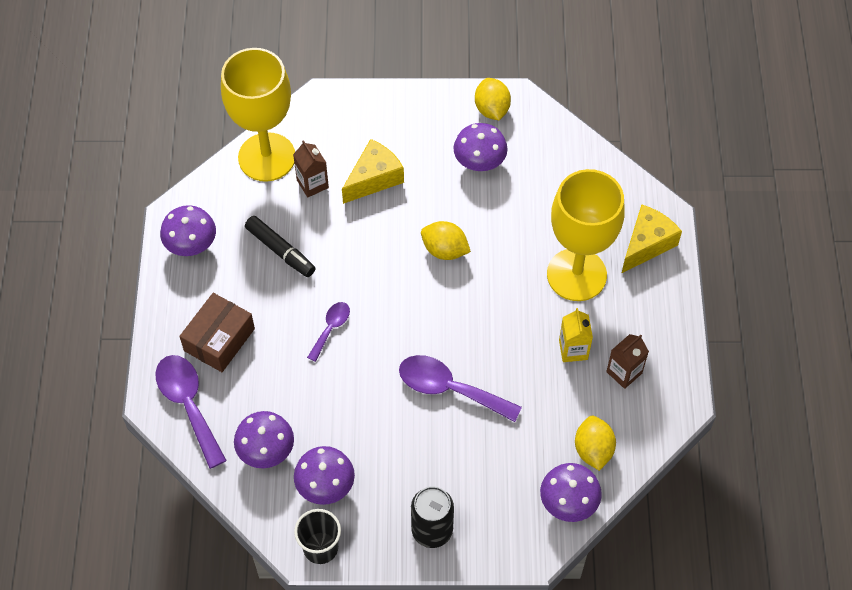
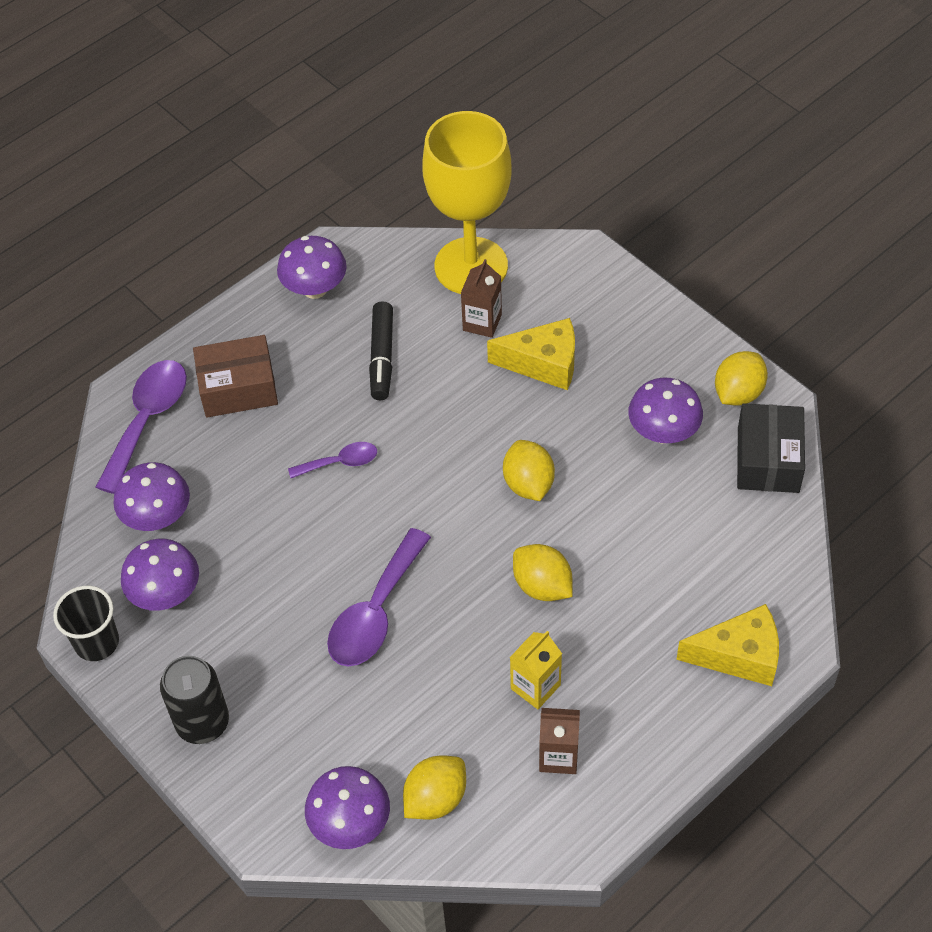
camera: 50 degrees right, 5 degrees down
(449, 389) = (375, 612): purple spoon -> purple spoon turned 135 degrees counterclockwise
(515, 296) = (542, 586): none -> yellow lemon
(546, 132) = (768, 460): none -> black box
(576, 275) = (628, 620): yellow goblet -> none

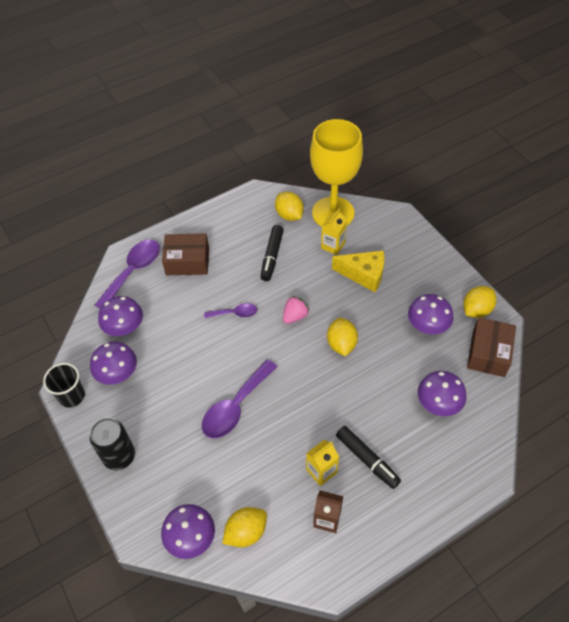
camera: 10 degrees right, 0 degrees up
(315, 289) = (243, 212): purple mushroom -> purple mushroom (438, 404)
(442, 451) = (295, 316): none -> pink strawberry
(482, 322) = (333, 245): brown carton -> yellow carton
(542, 586) = (338, 408): yellow lemon -> yellow lemon (289, 215)
(604, 657) = (367, 459): none -> black marker
(739, 655) = (451, 474): yellow cheese -> none
(768, 460) = (488, 353): black box -> brown box

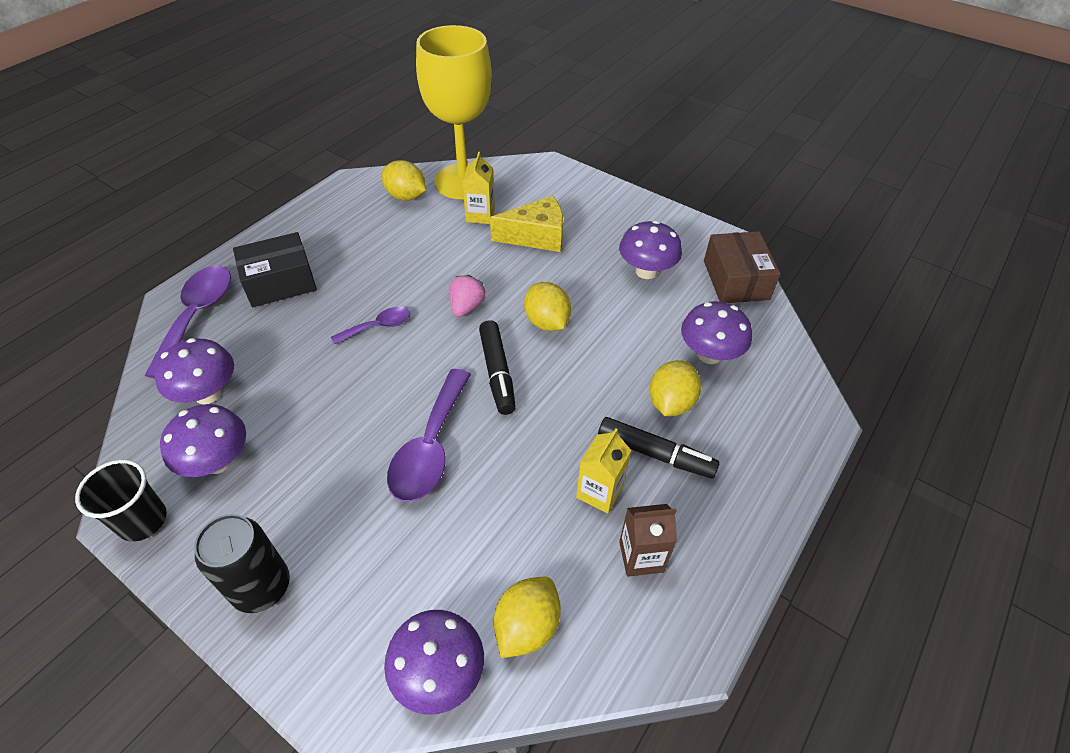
camera: 25 degrees left, 5 degrees down
(187, 261) = (280, 282): brown box -> black box
(272, 256) = (403, 246): black marker -> black marker (497, 372)
(476, 310) = (694, 238): yellow lemon -> yellow lemon (670, 403)

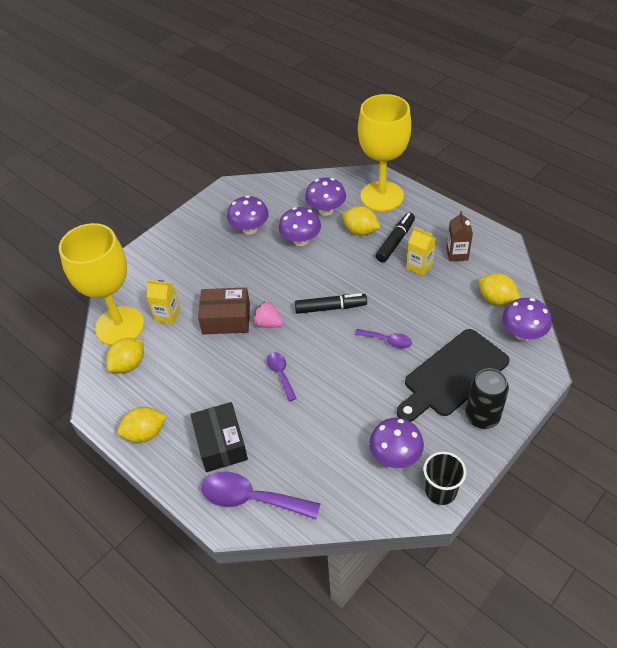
camera: 80 degrees left, 0 degrees up
(208, 393) = (335, 474): purple mushroom -> purple mushroom (300, 240)
(352, 542) = (453, 375): none -> black cutting board
(430, 447) = (387, 341): purple spoon -> purple spoon, size x0.56
(536, 236) = (201, 283): yellow cheese -> none
(547, 322) = (289, 281): yellow lemon -> yellow lemon (145, 433)
(735, 280) = (265, 189): brown box -> brown box (226, 319)
(767, 430) = (382, 196): none -> yellow goblet

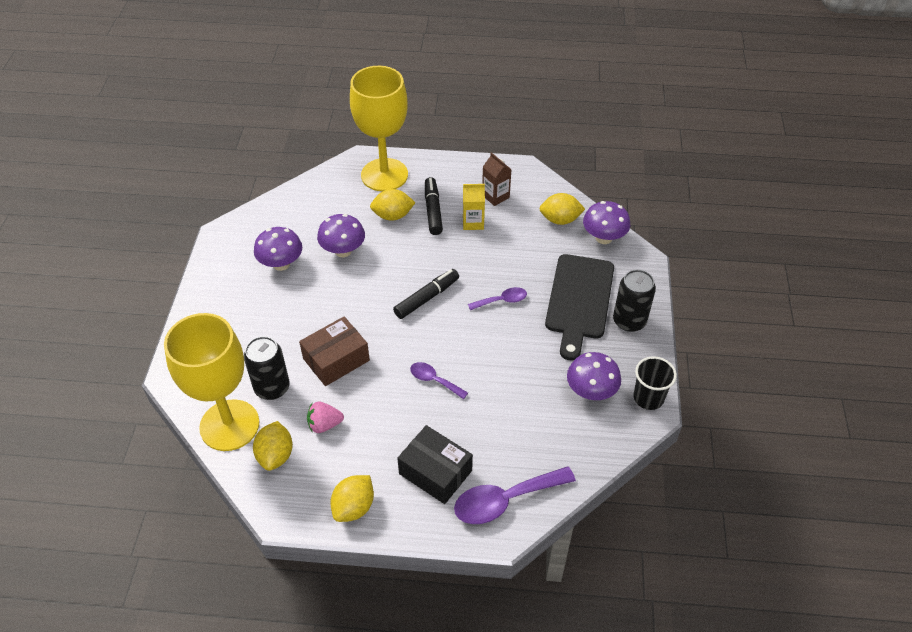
camera: 40 degrees left, 0 degrees up
(167, 315) = (272, 388): yellow carton -> black can
(268, 323) = (381, 342): pink strawberry -> pink strawberry (324, 425)
(326, 210) = (342, 211): purple mushroom -> none

